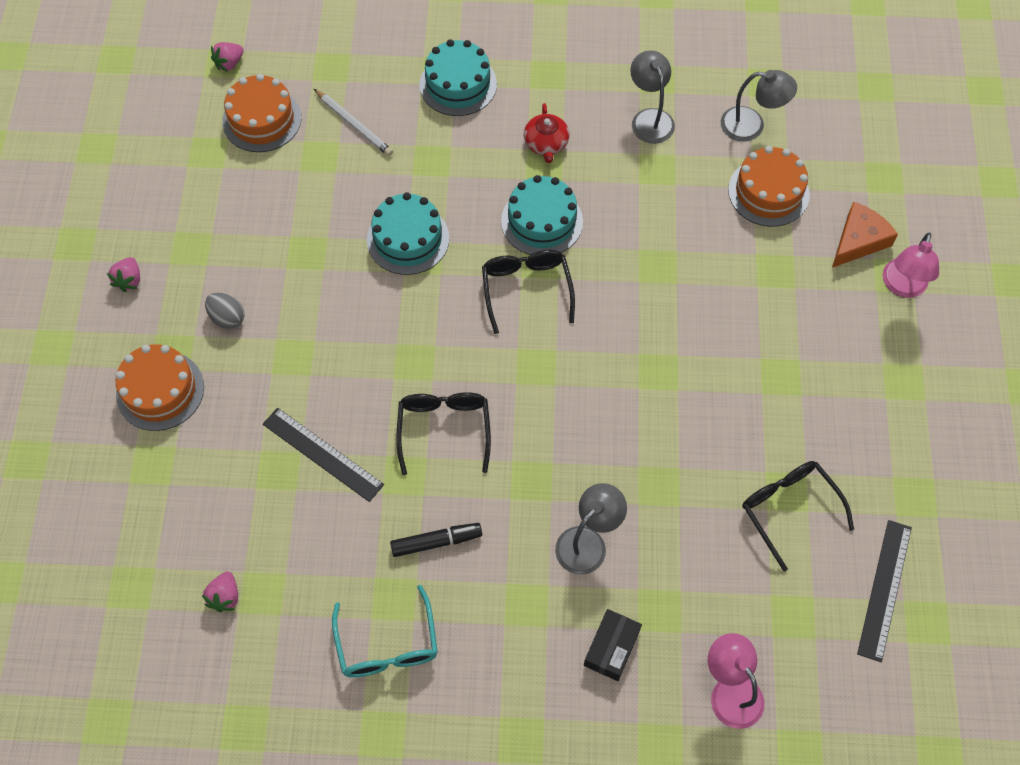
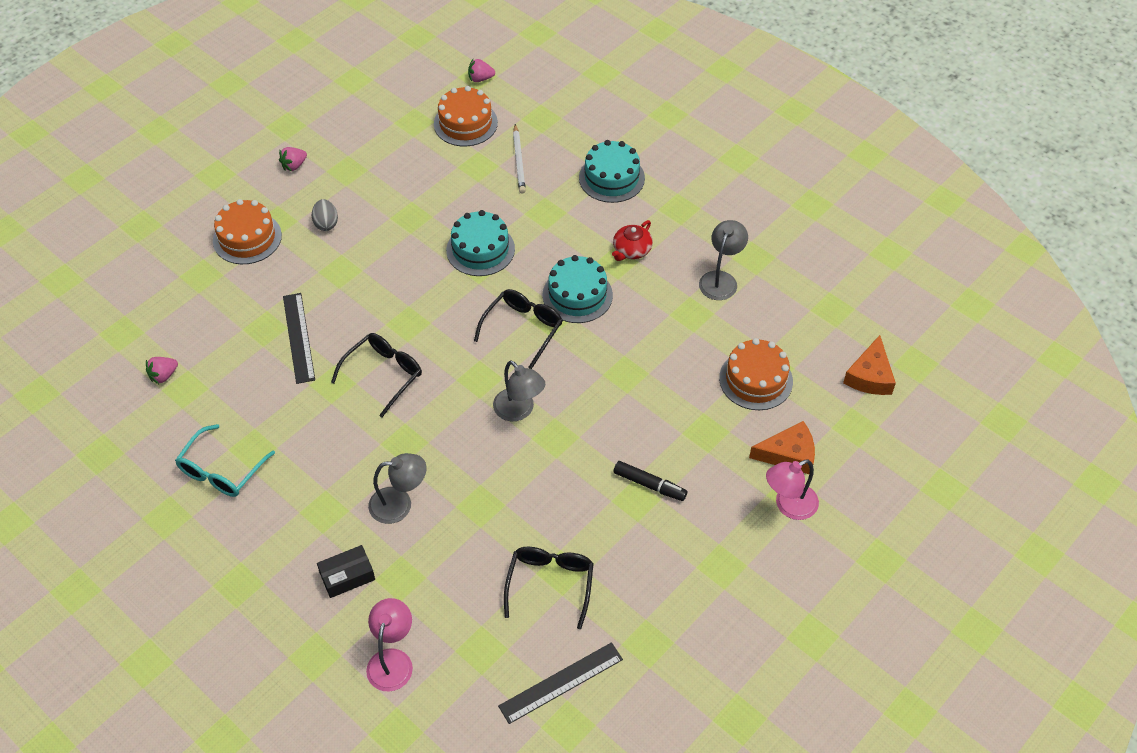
camera: 40 degrees right, 10 degrees down
(436, 542) = (310, 435): black marker -> black marker (649, 485)
(751, 125) = (790, 330): grey lamp -> grey lamp (519, 411)
(852, 122) = (870, 376): none -> orange cheese

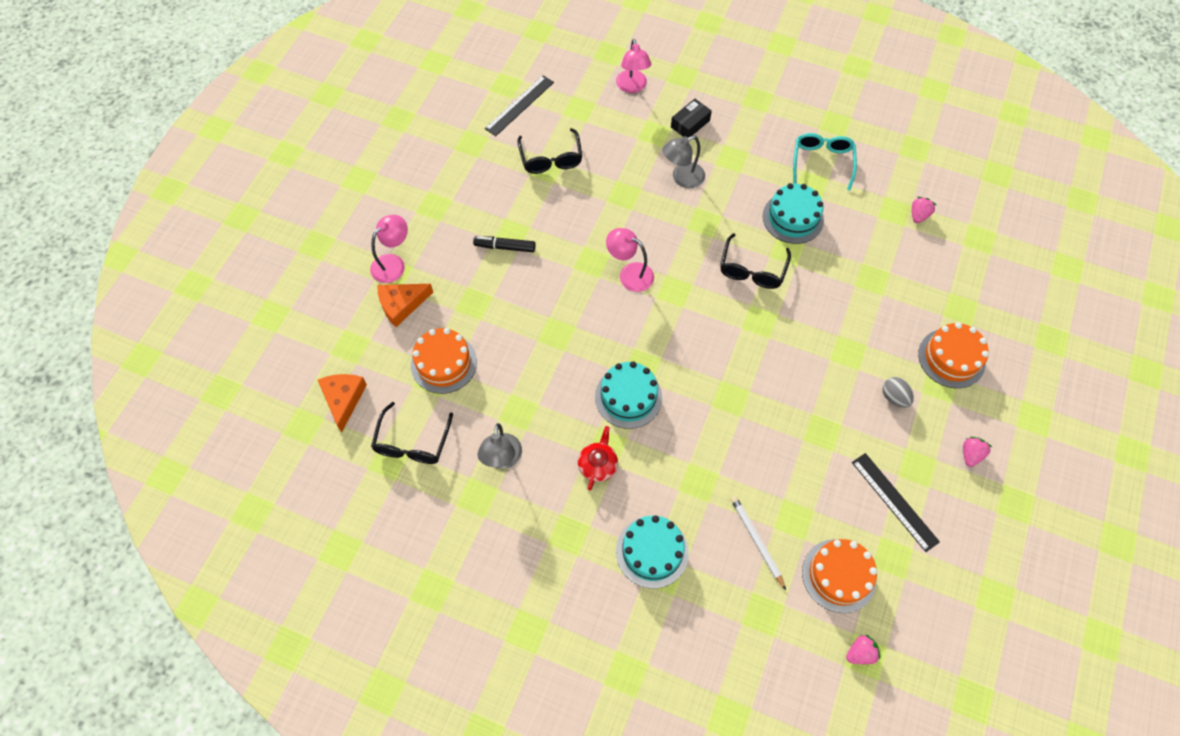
camera: 160 degrees right, 10 degrees up
(299, 337) = (840, 279): black ruler -> black ruler (894, 501)
(480, 249) = (738, 417): turquoise cake -> turquoise cake (793, 218)
(519, 411) = (629, 274): grey lamp -> pink lamp
(523, 329) = (660, 347): black glasses -> black glasses (412, 443)

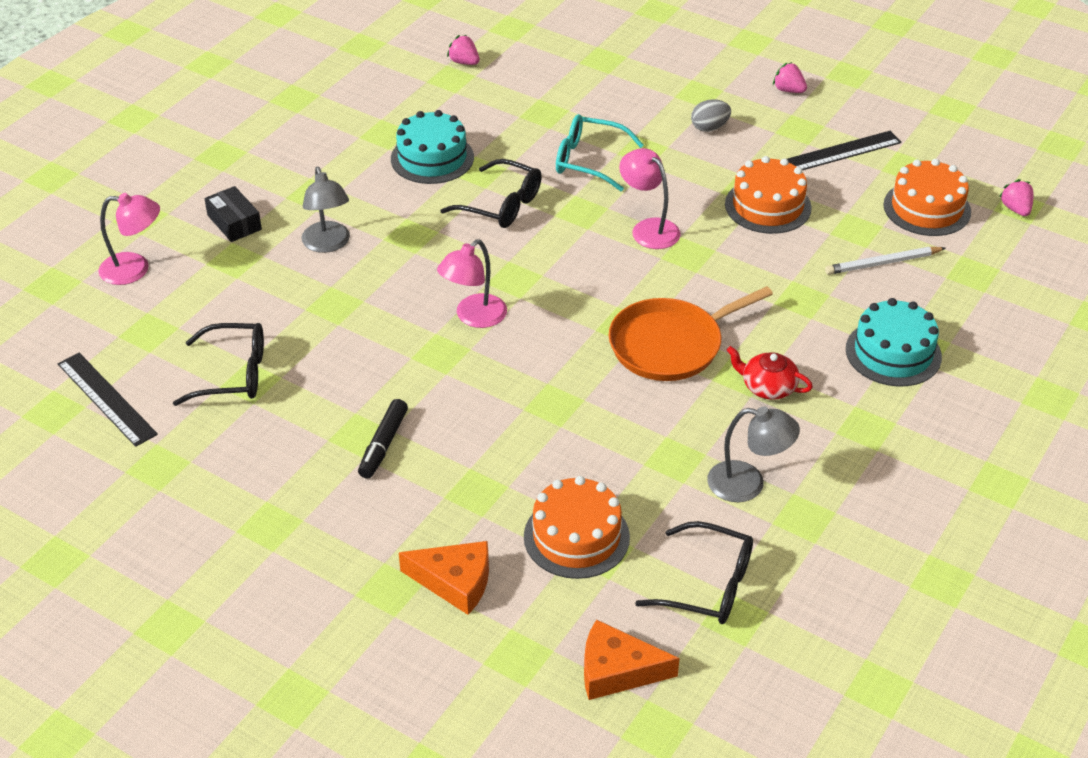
camera: 80 degrees left, 20 degrees down
(393, 263) = (369, 588): pink lamp -> pink lamp (648, 228)
(401, 305) = (455, 582): orange cheese -> orange cheese turned 60 degrees counterclockwise
(628, 397) = (670, 345): turquoise cake -> orange pan
(822, 162) = (353, 119): turquoise glasses -> turquoise glasses (588, 161)
(951, 358) = (666, 78): orange cake -> orange cake (768, 206)

